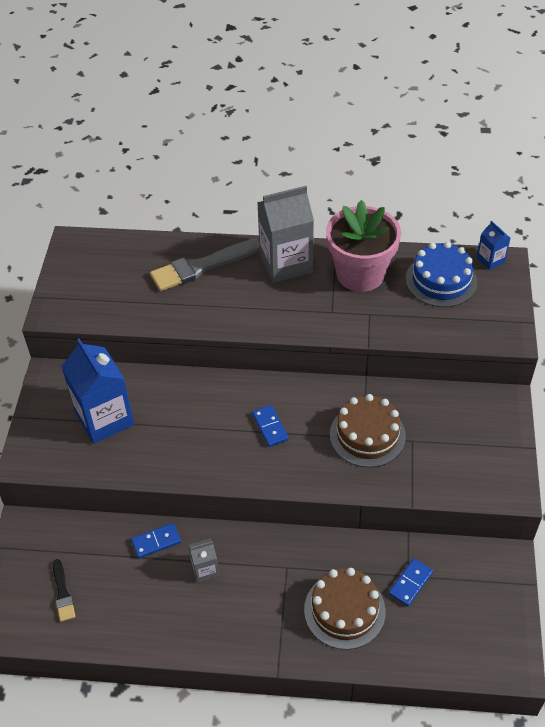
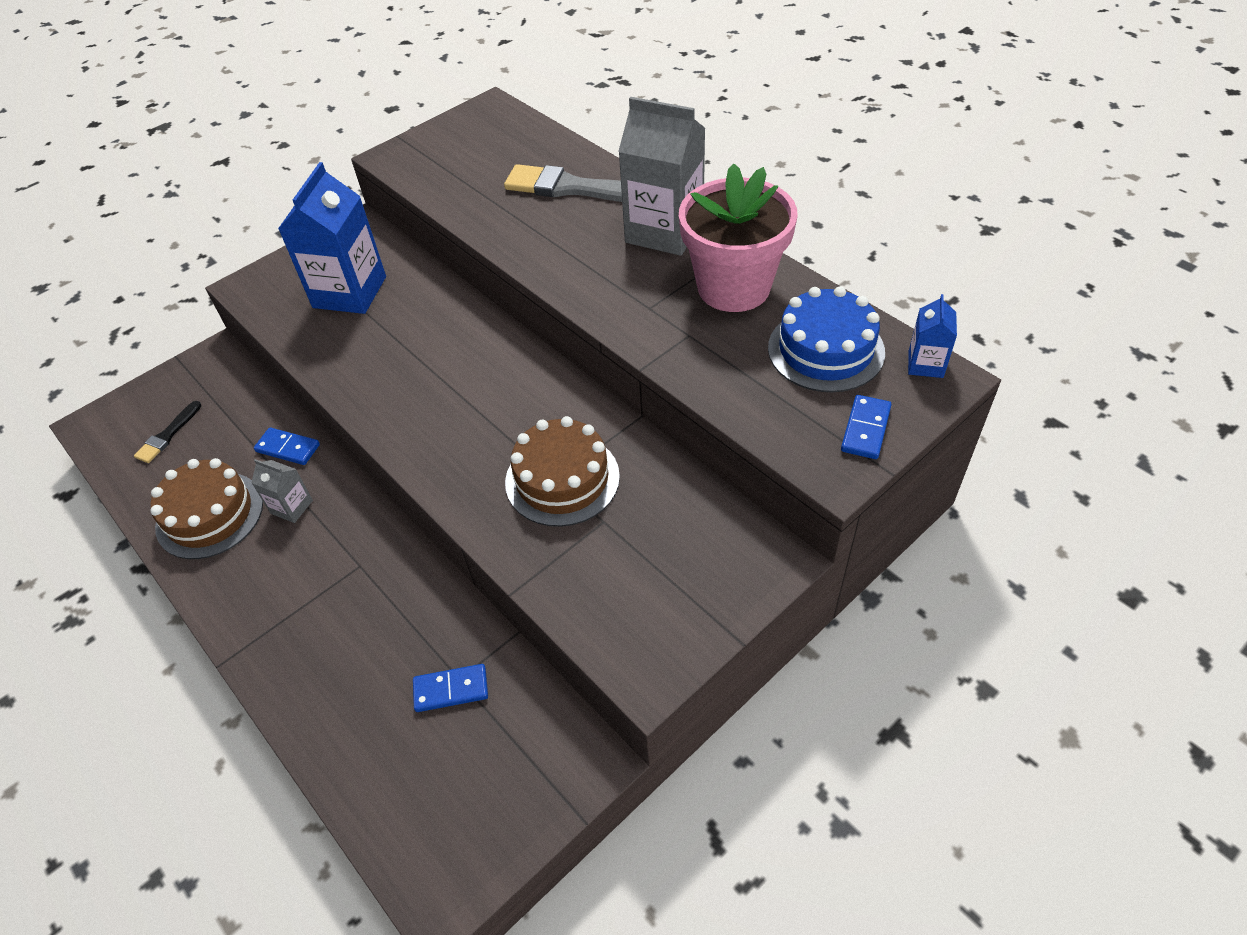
camera: 45 degrees right, 0 degrees up
(270, 427) = (476, 400): blue domino -> blue domino (865, 429)
(344, 610) = (354, 658): brown cake -> brown cake (210, 514)

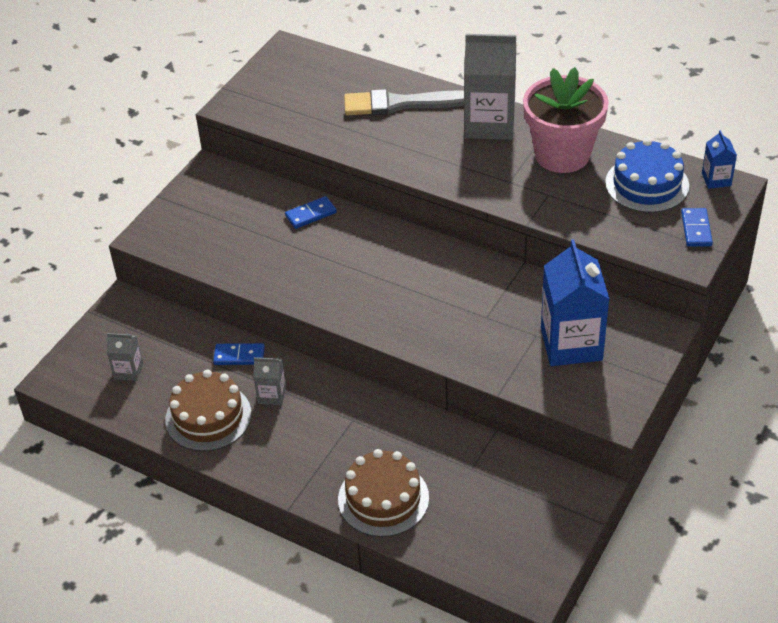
camera: 20 degrees left, 5 degrees down
(168, 435) = (128, 371): black brush -> grey carton
(349, 292) = (239, 223): blue carton -> blue carton (571, 344)
(451, 689) = (469, 476): blue domino -> blue domino (311, 214)
(562, 479) = (492, 316): brown cake -> brown cake (383, 498)

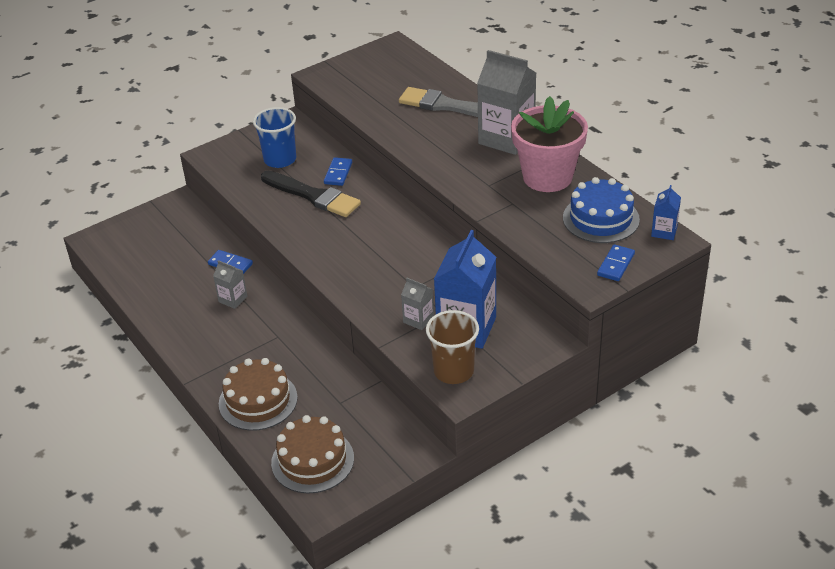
camera: 25 degrees right, 5 degrees down
(128, 371) = (147, 250): grey carton -> grey carton (418, 320)
(208, 417) = (177, 299): brown cake -> brown cake (312, 460)
(233, 218) = (280, 159): none -> blue cup
(302, 249) = (313, 196): none -> black brush
(311, 214) = (338, 173): blue domino -> blue domino turned 75 degrees counterclockwise
(591, 394) = (453, 371): none -> brown cup

